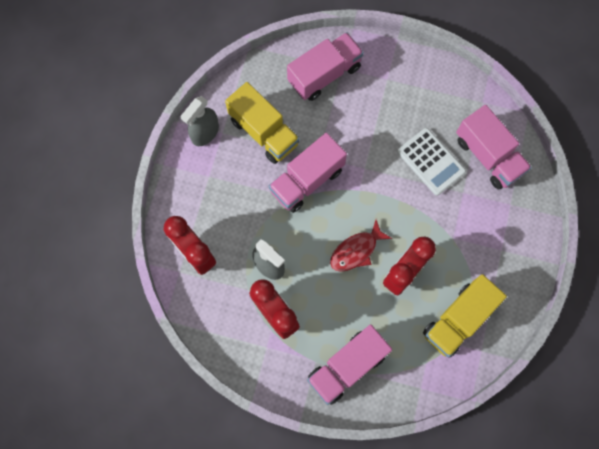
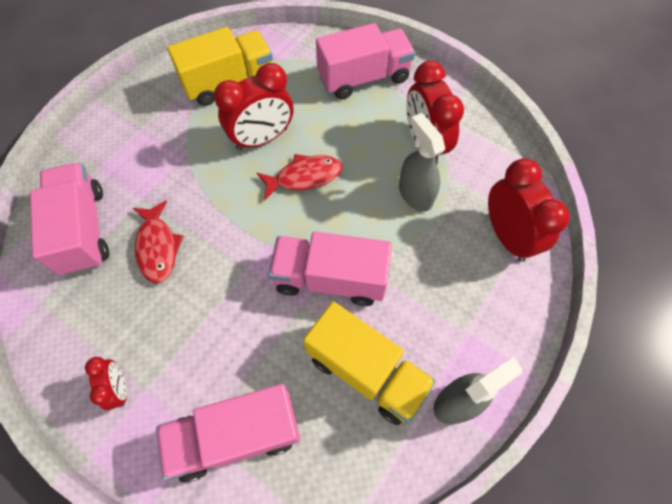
camera: 160 degrees left, 10 degrees down
(264, 132) = (366, 371): yellow truck -> yellow truck turned 150 degrees clockwise
(307, 180) = (330, 278): pink truck -> pink truck turned 150 degrees counterclockwise
(402, 74) = (119, 388): none -> red clock
(431, 162) = (158, 247): white calculator -> red fish

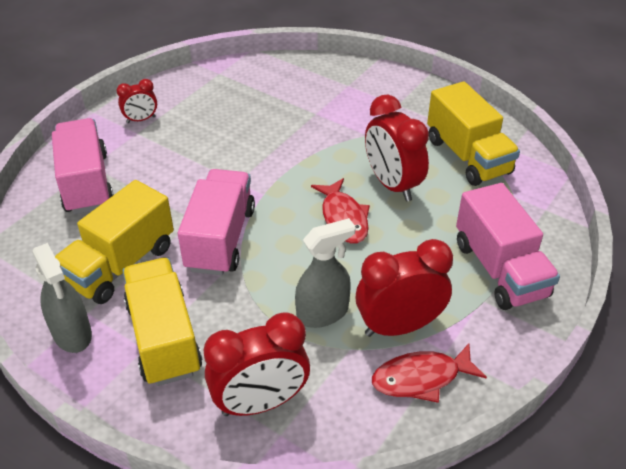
camera: 90 degrees right, 20 degrees down
(83, 230) = (283, 85): pink truck -> none
(158, 247) = (264, 126): red fish -> red fish (421, 378)
(453, 316) = (164, 337): none -> yellow truck

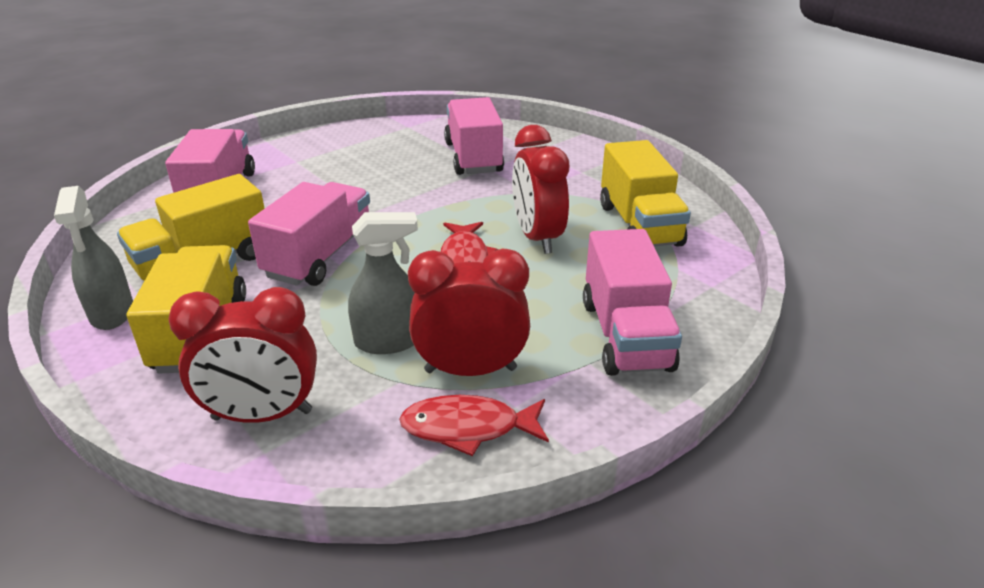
camera: 15 degrees right, 10 degrees down
(141, 119) = (307, 152): red clock -> none
(297, 103) = (473, 157): none -> pink truck

